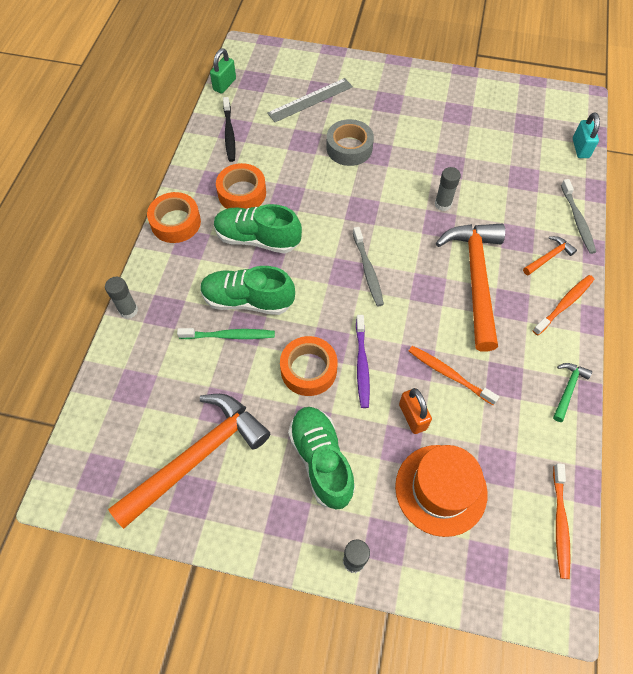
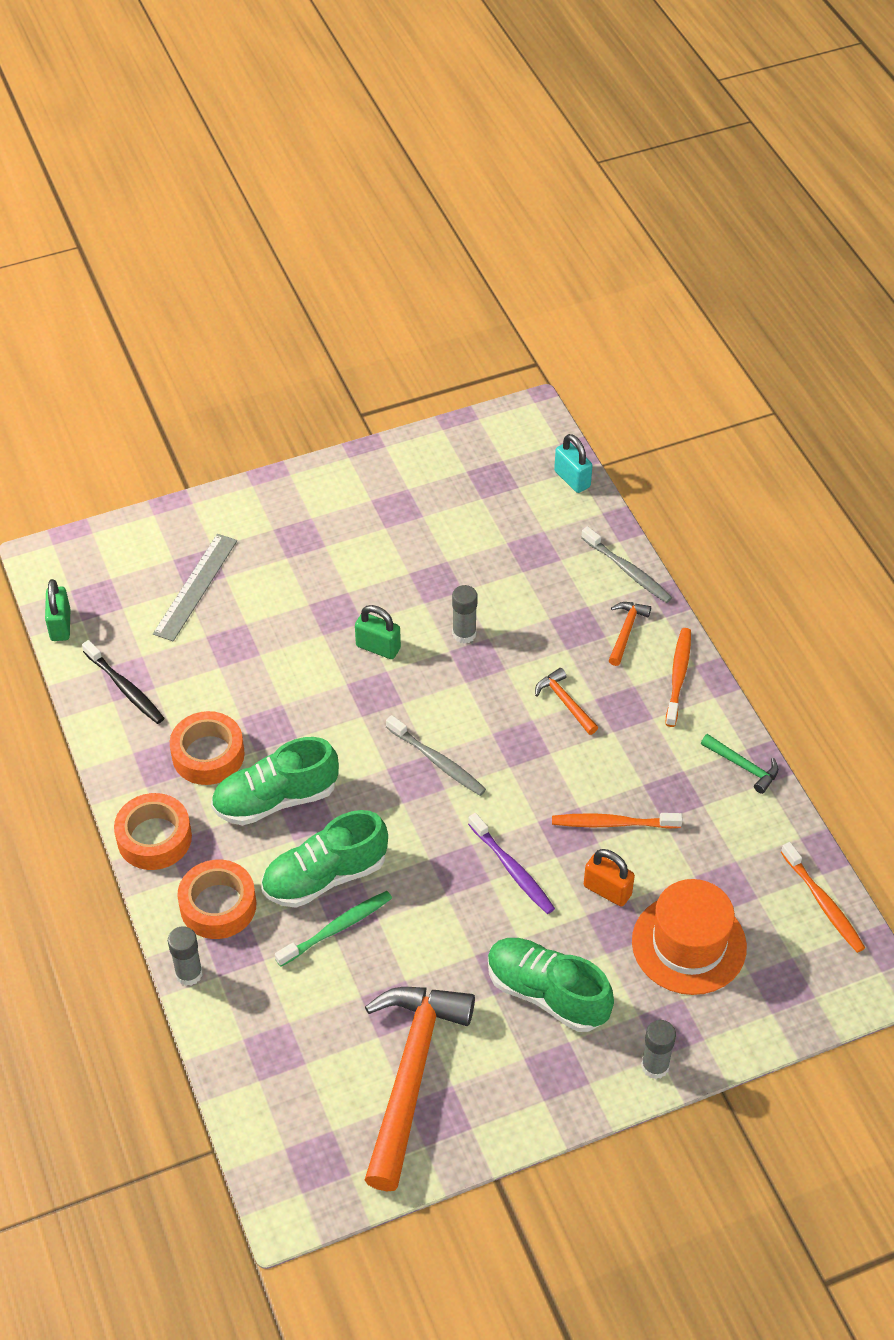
camera: 35 degrees left, 10 degrees down
(308, 370) = (458, 910): orange tape -> orange tape (218, 905)
(349, 148) = (297, 624): grey tape -> none
(385, 185) = (378, 647): none -> green padlock
(475, 279) = (565, 702): orange hammer -> orange hammer, size x0.42
(568, 389) = (743, 766): green hammer -> green hammer turned 135 degrees clockwise

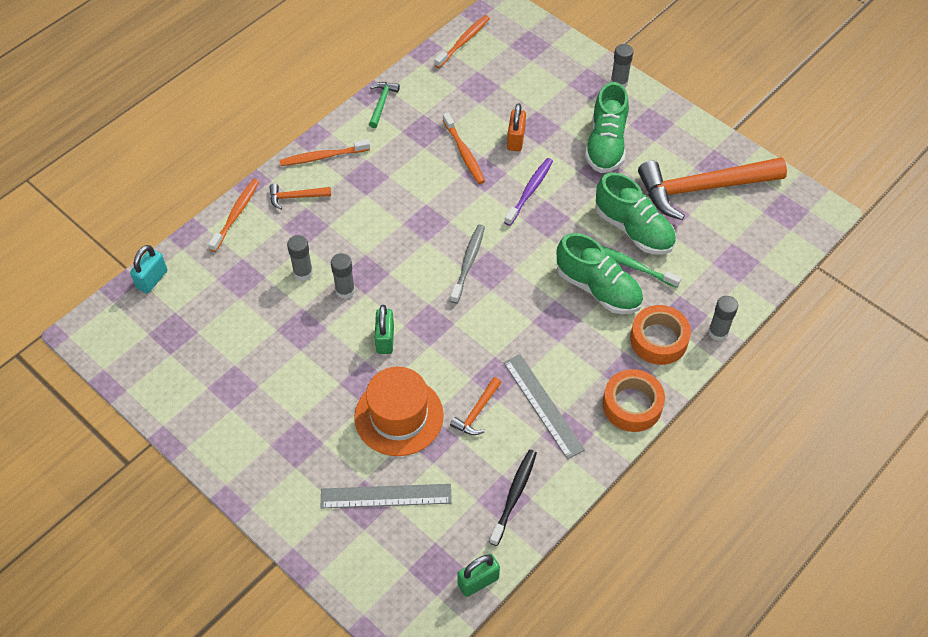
camera: 115 degrees left, 5 degrees up
(208, 755) = (542, 405): orange tape -> grey ruler
(275, 799) = (555, 344): green shoe -> green shoe (633, 229)
(510, 605) = (303, 272): none -> grey glue stick
(565, 702) = (378, 210): orange hammer -> orange hammer (477, 412)
(627, 570) = (236, 214): grey toothbrush -> orange toothbrush
(689, 944) = (529, 91): orange hat -> orange hat (399, 416)

